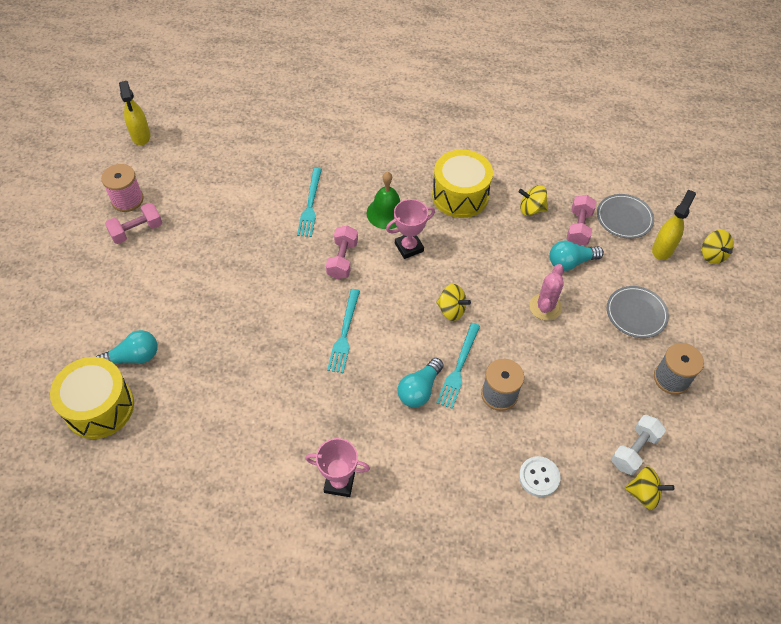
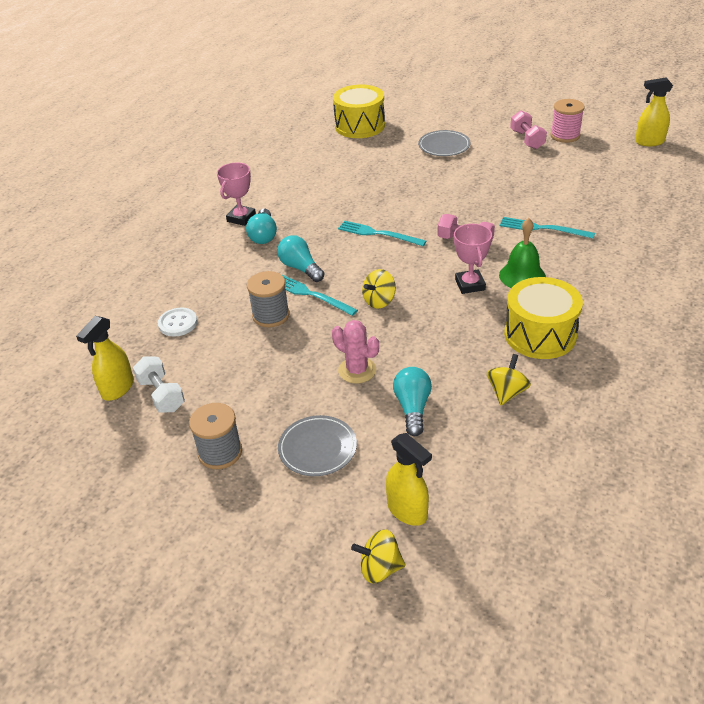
camera: 110 degrees right, 15 degrees down
(133, 357) = (397, 138): turquoise light bulb -> turquoise light bulb (263, 235)
(578, 228) = (466, 430): pink dumbbell -> none
(624, 218) = (472, 484): grey plate -> grey plate (444, 146)
(643, 493) = (117, 389): yellow spinning top -> yellow spray bottle

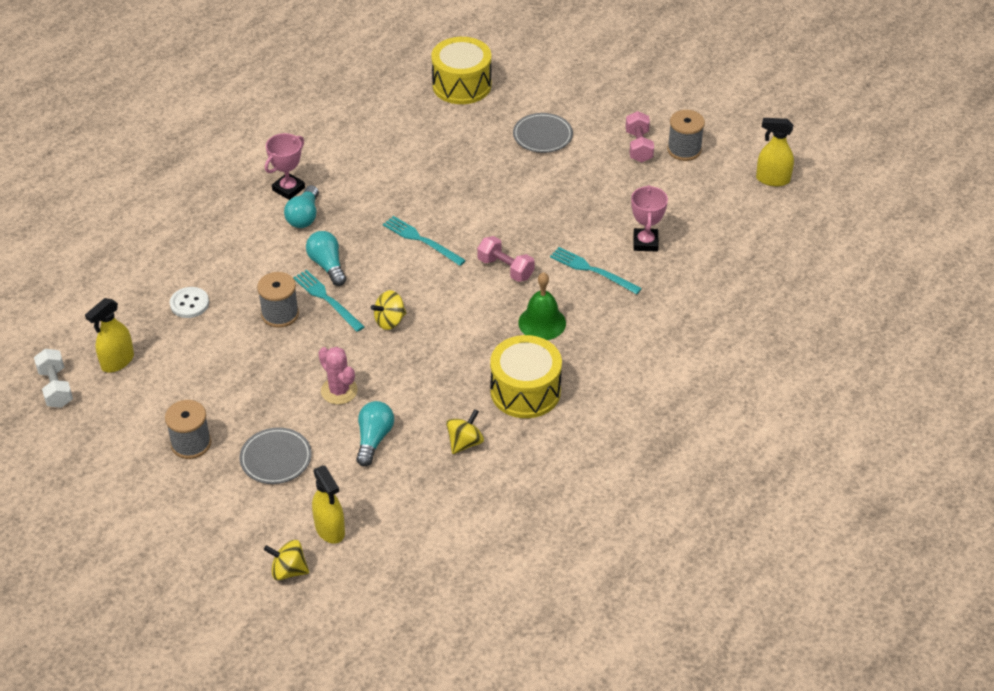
camera: 10 degrees right, 5 degrees up
(161, 395) = (155, 377): white dumbbell -> white dumbbell (56, 388)
(470, 285) = (485, 321): pink trophy -> pink trophy (645, 242)
(565, 135) = (684, 150): pink spool -> grey spool

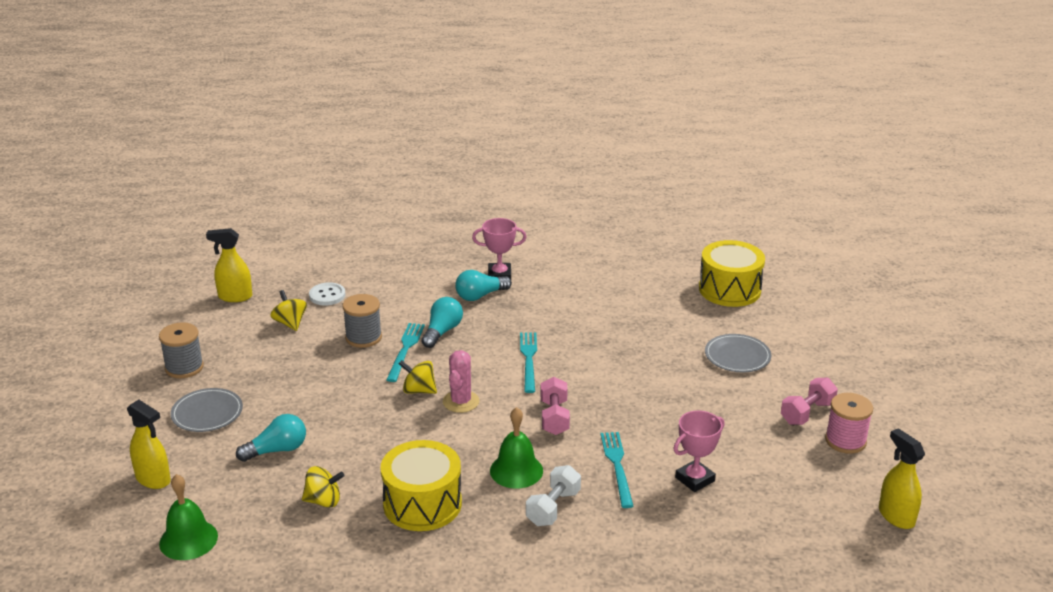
camera: 50 degrees right, 15 degrees down
(56, 388) = (183, 287): white dumbbell -> white dumbbell (553, 508)
(288, 570) = (89, 481): yellow spinning top -> yellow spinning top (290, 323)
(330, 529) = (153, 479): yellow spray bottle -> yellow spray bottle turned 75 degrees counterclockwise
(339, 391) = (312, 406): pink cactus -> pink cactus (461, 401)
(429, 540) = (188, 539): none -> green bell
(684, 150) = (845, 441): grey spool -> pink spool

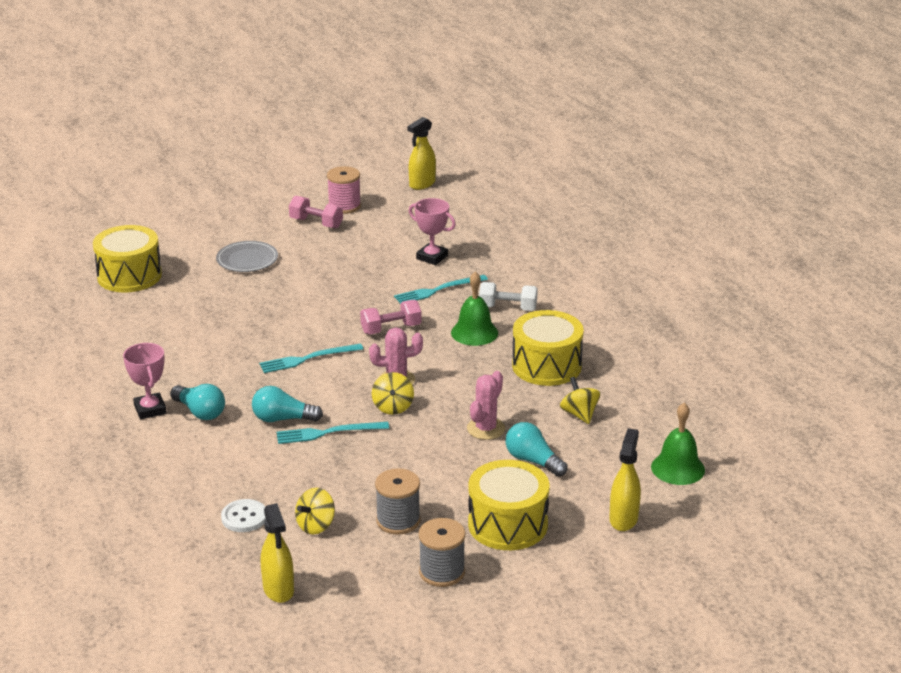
camera: 110 degrees left, 0 degrees up
(207, 413) = (507, 524): grey plate -> yellow drum
(346, 435) = (486, 429): none -> pink cactus
(363, 337) = (319, 466): grey spool -> grey spool (398, 521)

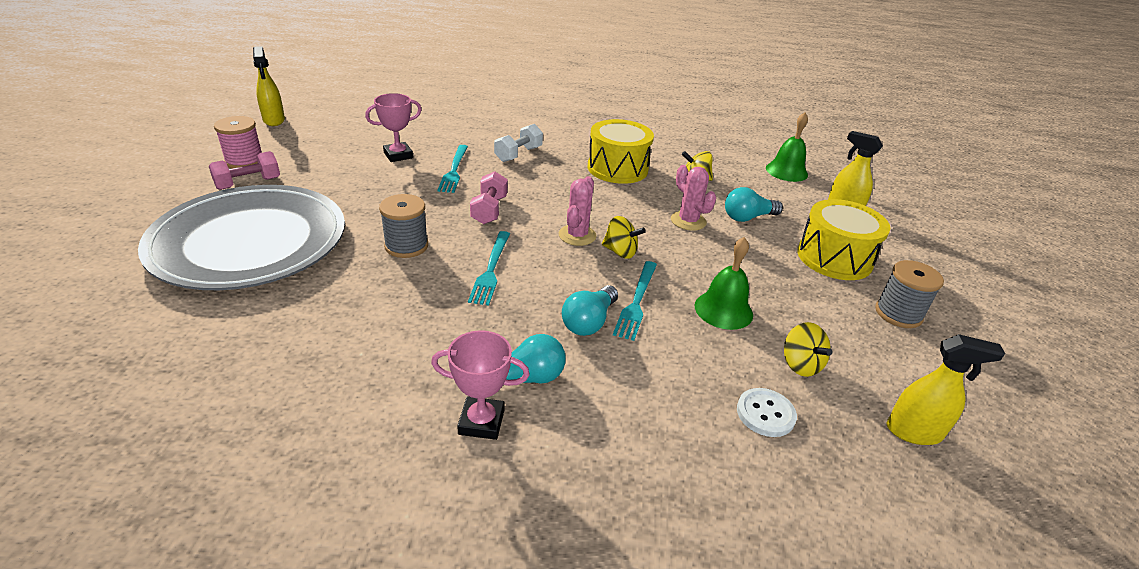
camera: 65 degrees left, 5 degrees up
(129, 276) = (141, 337): yellow drum -> none
(247, 259) = (249, 242): grey plate -> grey plate, size x2.39
(398, 521) = (809, 311): grey spool -> grey spool (406, 246)
(474, 332) = (539, 178): green bell -> green bell (723, 310)

